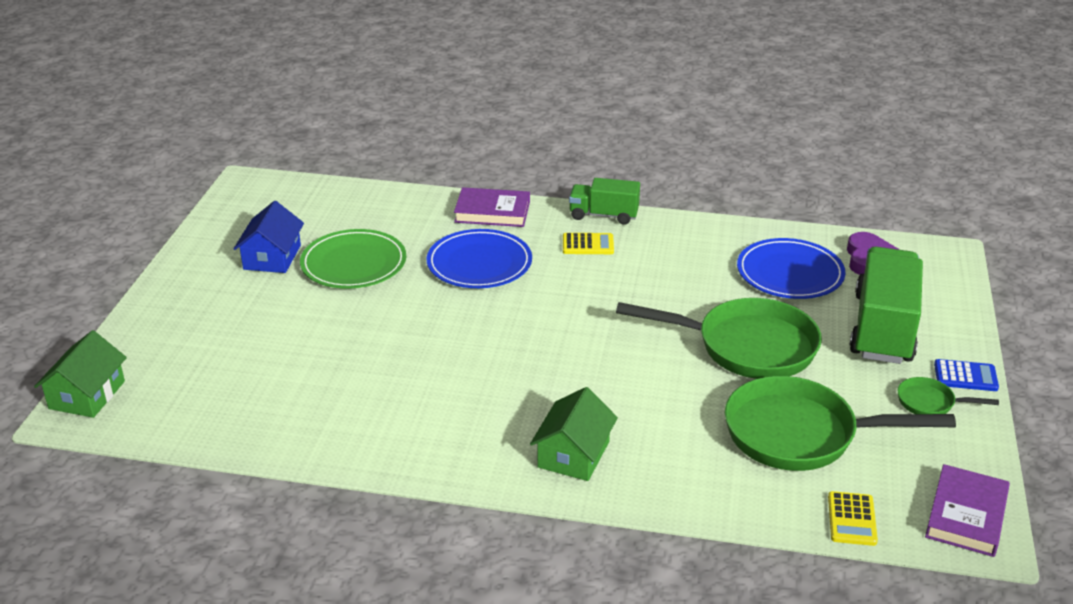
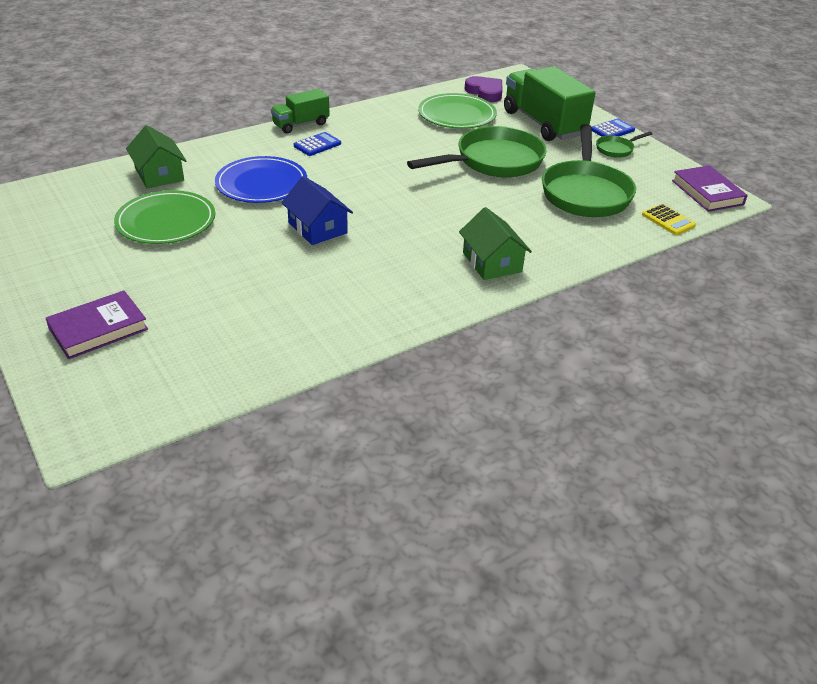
camera: 45 degrees left, 5 degrees up
(87, 395) = (74, 415): green house -> green house (159, 174)
(272, 257) = (89, 245): blue house -> blue house (317, 228)
(492, 212) = (221, 150): purple book -> purple book (98, 329)
(588, 245) = (317, 145): yellow calculator -> blue calculator
(790, 273) = (457, 115): blue plate -> green plate
(800, 434) = (585, 192): green pan -> green pan turned 45 degrees counterclockwise

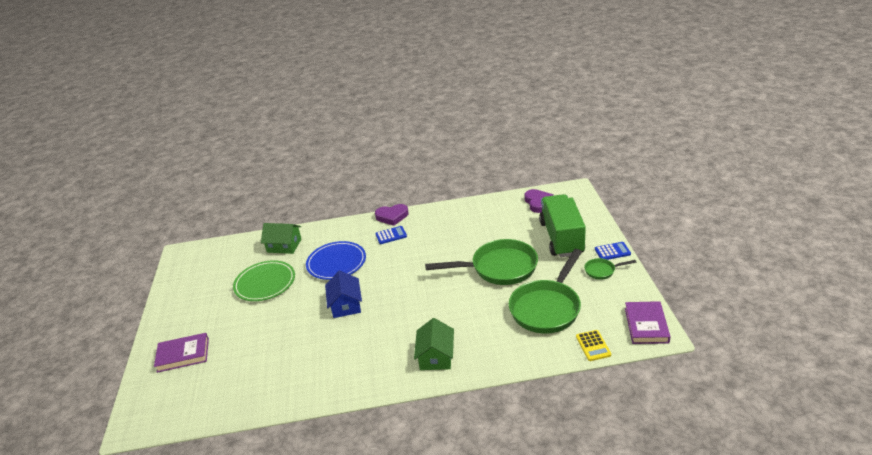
camera: 30 degrees right, 5 degrees down
(159, 174) = (284, 245): green house -> green house turned 75 degrees counterclockwise
(301, 124) = (392, 216): green truck -> purple heart
(457, 115) = (502, 221): green plate -> none

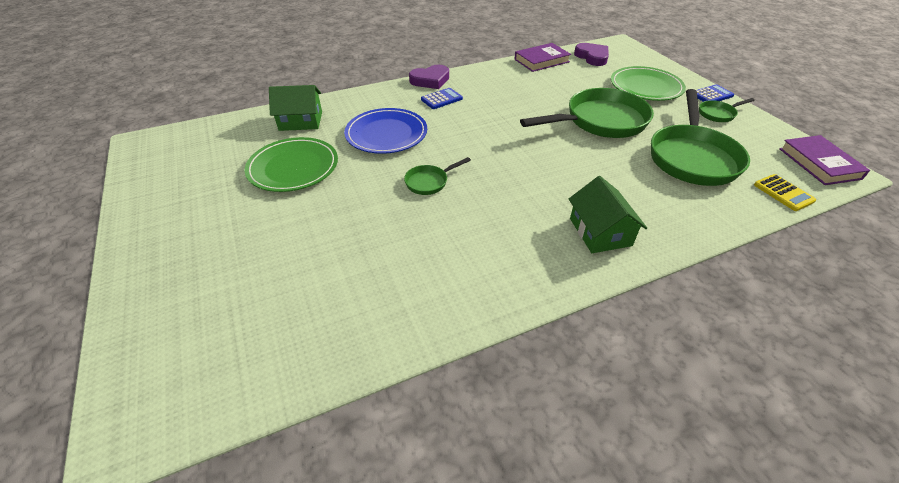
camera: 20 degrees left, 10 degrees up
(183, 355) = (194, 285): purple book -> purple book (541, 60)
(346, 305) = (429, 182): blue house -> green pan
(561, 238) = (646, 87): green truck -> green plate

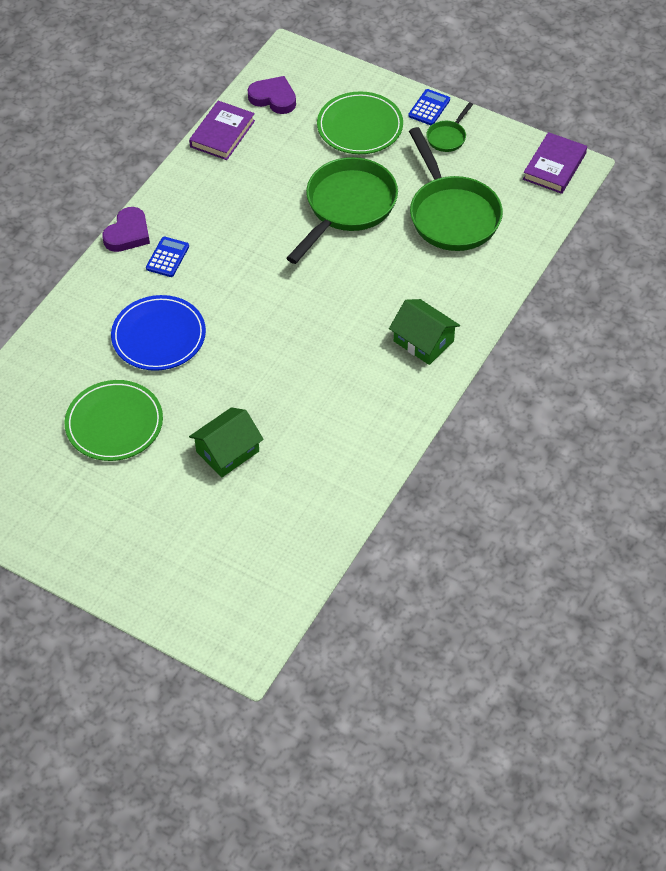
camera: 35 degrees left, 10 degrees up
(301, 121) = (53, 367): green house -> green house (227, 451)
(429, 182) = (252, 369): green pan -> none
(783, 193) = (538, 220): yellow calculator -> none
(819, 163) = (554, 166): purple book -> purple book turned 75 degrees clockwise

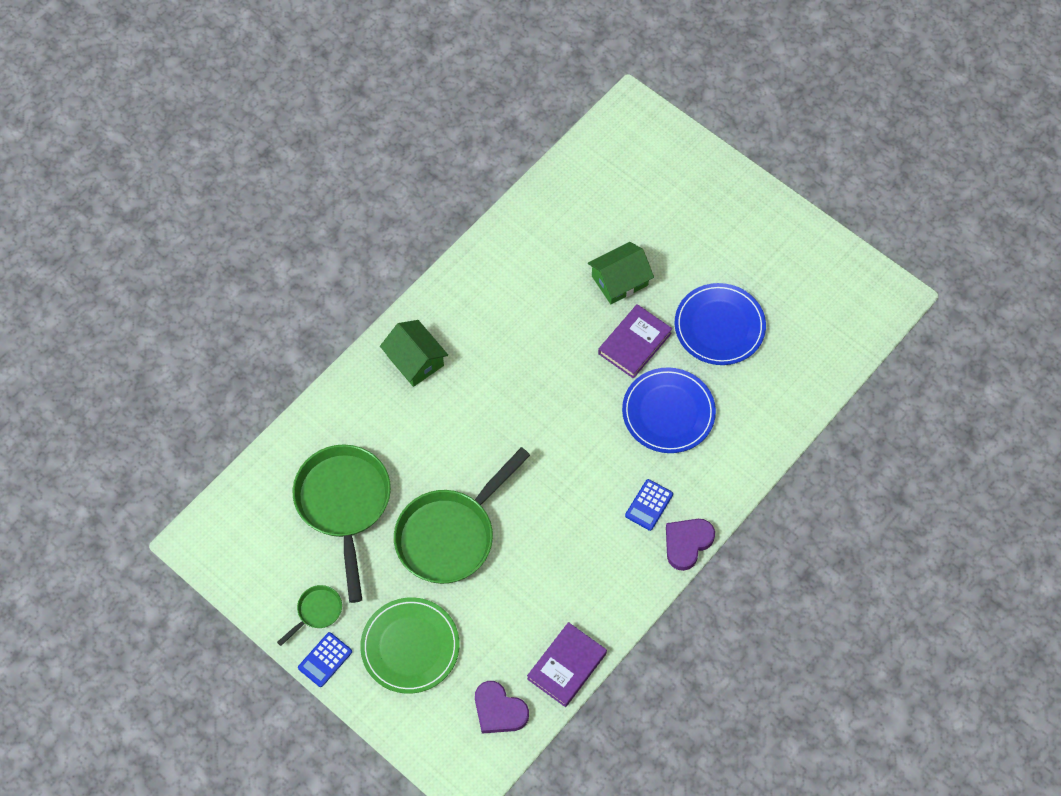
camera: 170 degrees left, 10 degrees up
(114, 423) = (719, 326): green plate -> blue plate
(554, 166) = (215, 547): purple book -> purple book (634, 343)

